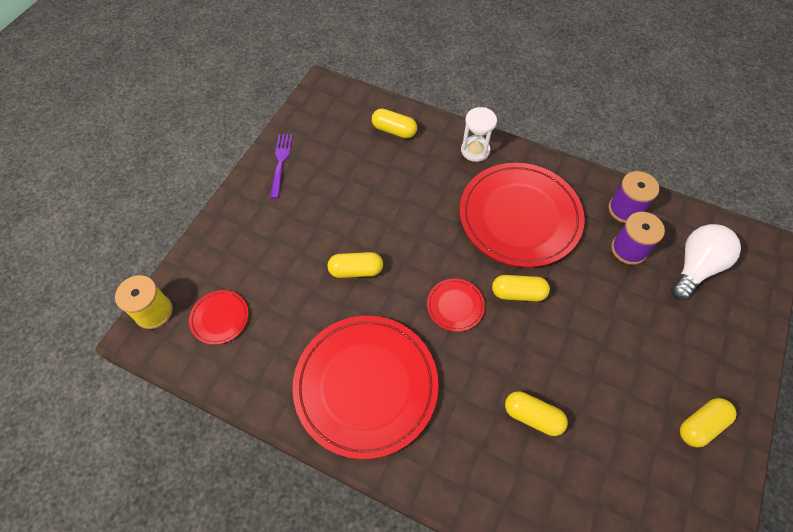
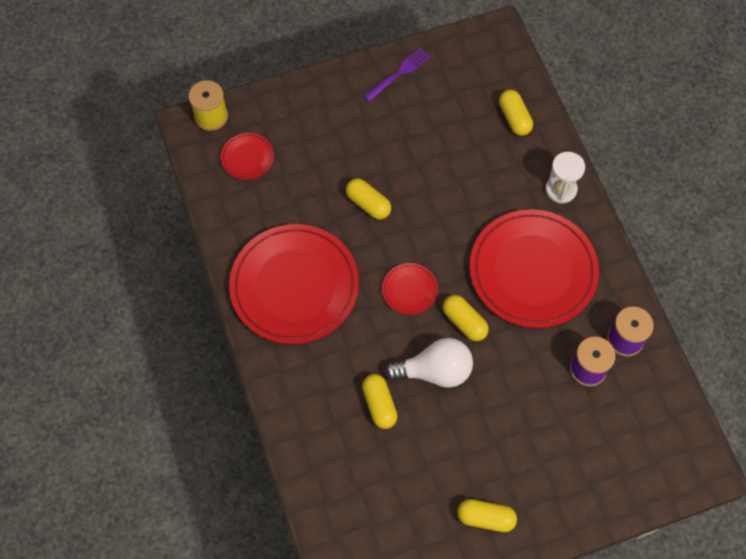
camera: 45 degrees right, 5 degrees up
(695, 267) = (623, 428): white light bulb -> white light bulb (434, 371)

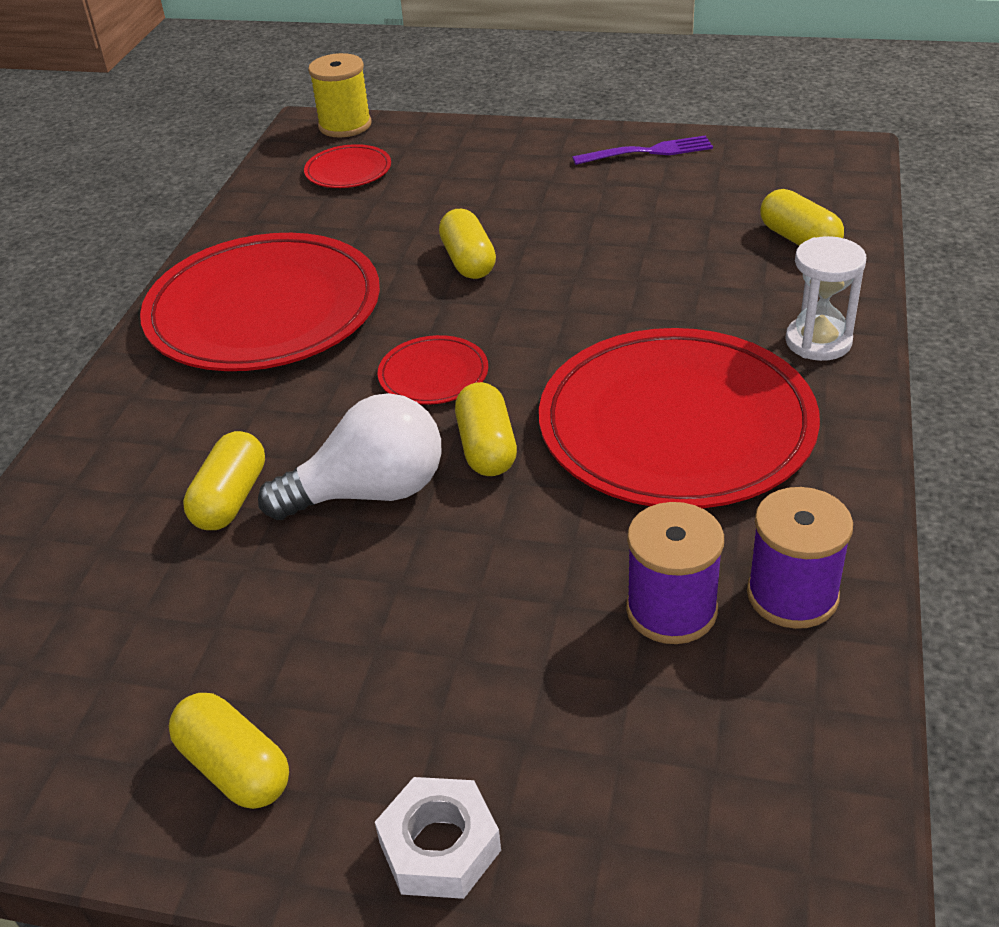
camera: 35 degrees right, 25 degrees down
(434, 371) = (369, 492): white light bulb -> white light bulb turned 45 degrees counterclockwise
(514, 118) = (799, 240): yellow capsule -> yellow capsule turned 45 degrees counterclockwise
(575, 506) = (440, 846): none -> white nut

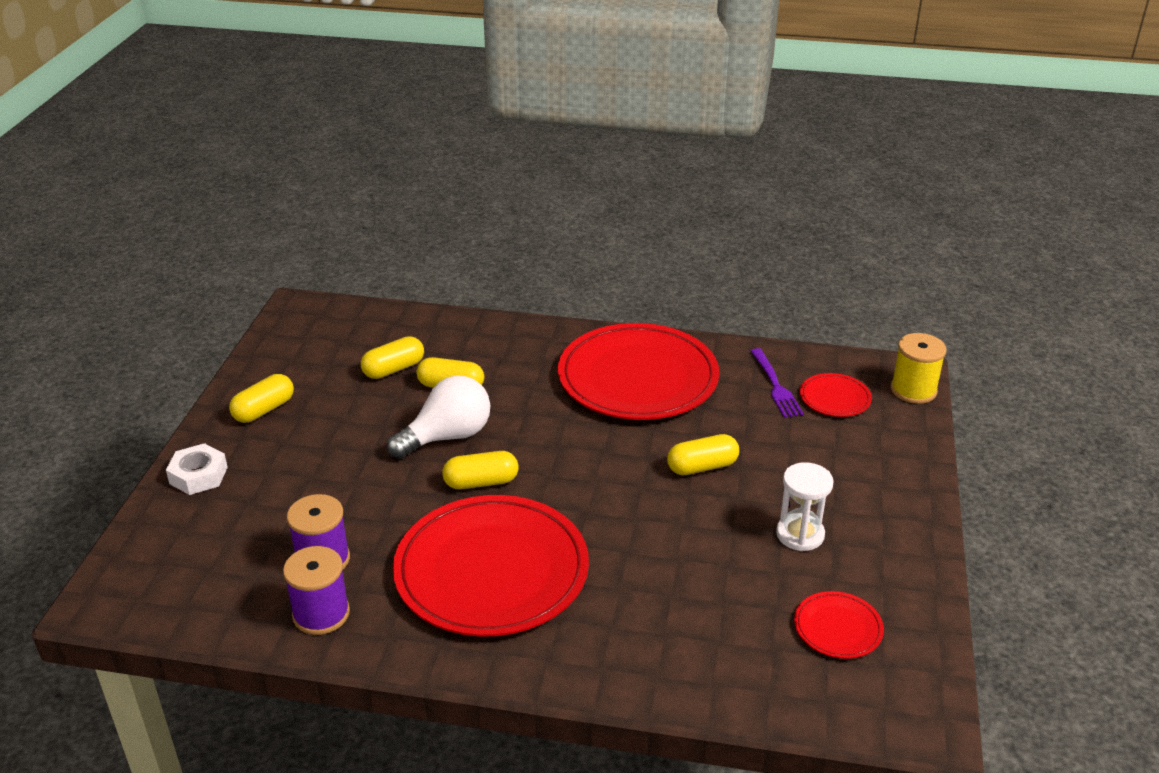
camera: 85 degrees right, 5 degrees down
(369, 492) = (447, 437): white light bulb -> white light bulb turned 105 degrees counterclockwise
(433, 375) = (560, 456): red plate -> red plate (838, 628)
(648, 152) = (897, 573): purple fork -> purple fork (775, 386)
(799, 240) = (744, 665): yellow capsule -> yellow capsule (393, 369)
(818, 341) = (586, 659): white hourglass -> white hourglass (800, 534)

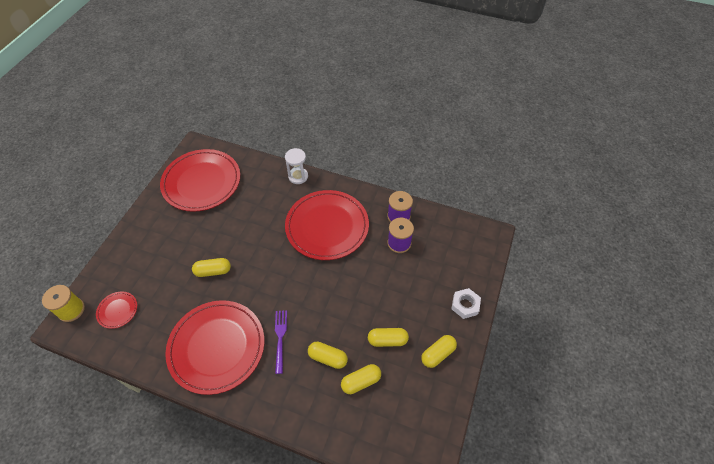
camera: 170 degrees left, 20 degrees up
(447, 437) = (335, 314): white light bulb -> none
(481, 482) = (323, 278): yellow capsule -> yellow capsule (387, 340)
(775, 386) = (143, 326): purple fork -> purple fork (280, 338)
(800, 534) = (190, 225): white hourglass -> white hourglass (298, 176)
(838, 628) = (201, 182): red plate -> red plate, size x2.31

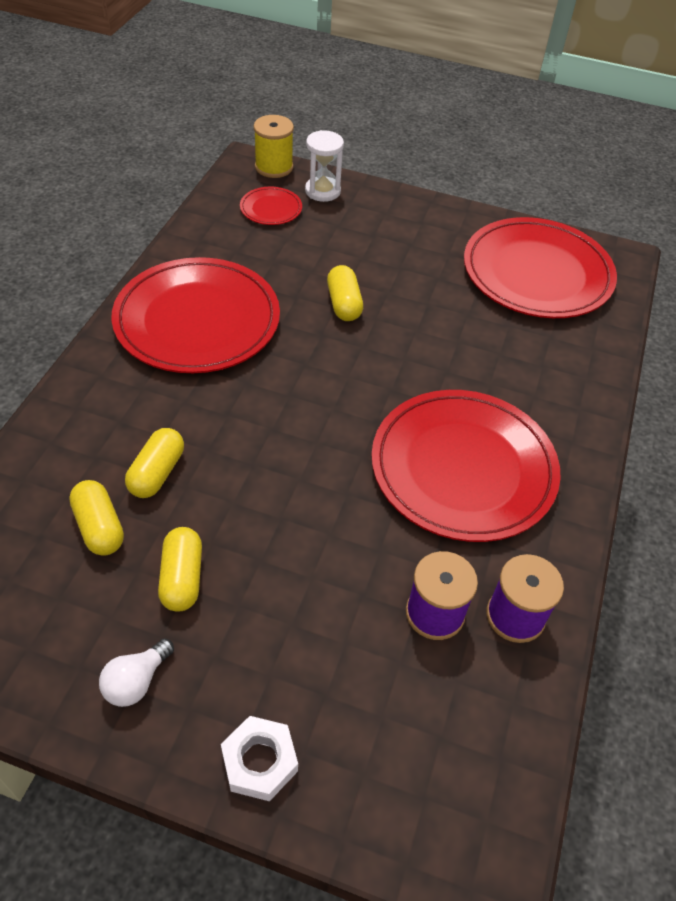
camera: 85 degrees right, 5 degrees down
(280, 338) = (205, 401): purple fork -> none
(298, 176) = (590, 414): white hourglass -> white hourglass (322, 191)
(438, 354) = (136, 681): yellow capsule -> white light bulb

